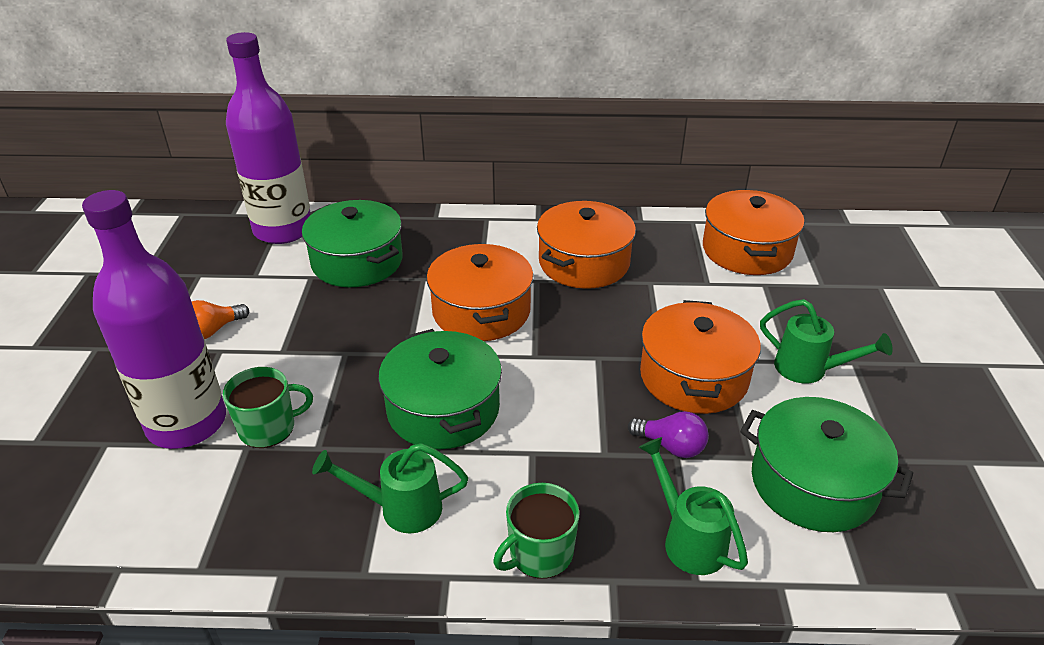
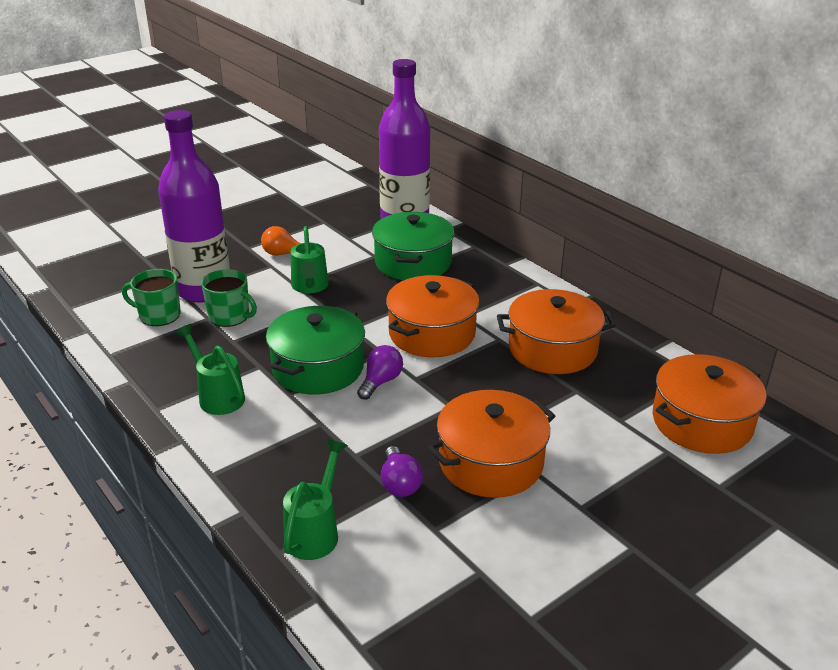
camera: 50 degrees right, 5 degrees down
(514, 380) = (380, 382): none -> purple light bulb
(539, 553) = (236, 469): green mug -> green mug (158, 315)
(809, 370) = (584, 523): green watering can -> green watering can (310, 287)
(813, 483) = (444, 577): green pot -> none

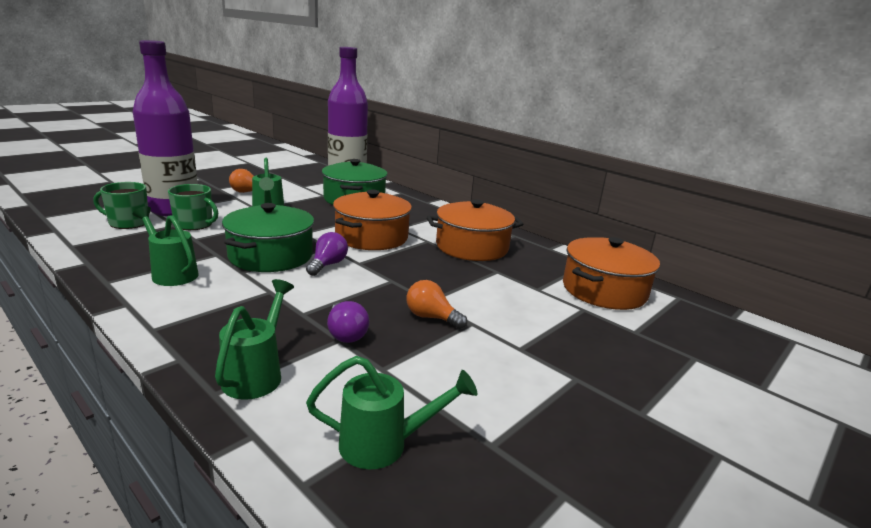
camera: 10 degrees left, 10 degrees down
(432, 614) = (385, 444): none -> green watering can
(491, 462) = (431, 317): orange pot -> orange light bulb

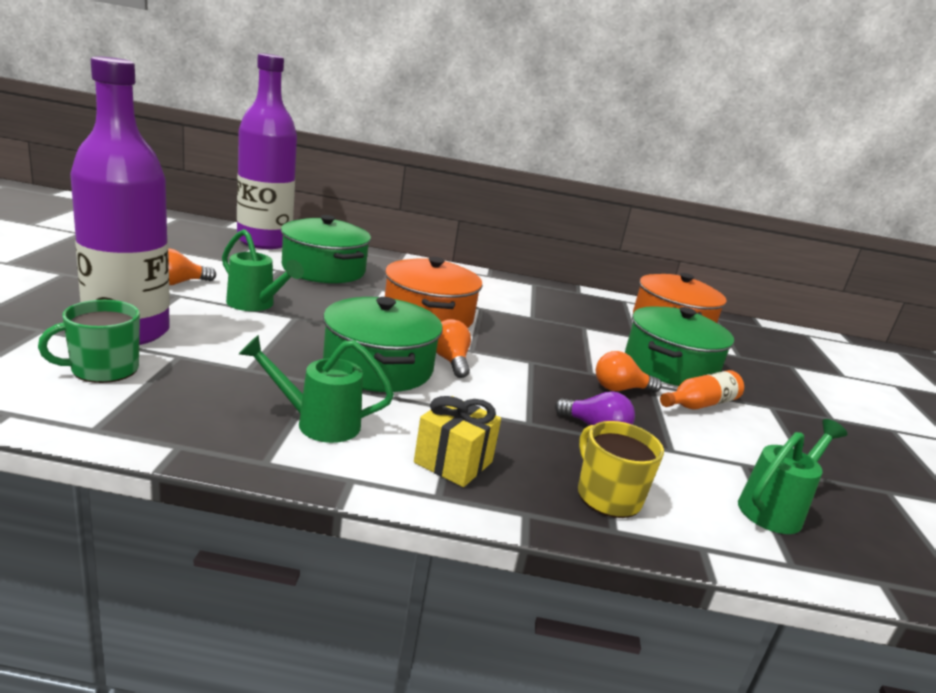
camera: 40 degrees left, 0 degrees up
(194, 224) = (205, 348): green mug -> none
(200, 317) = (453, 462): none -> yellow gift
(257, 373) = (607, 496): green watering can -> yellow mug
(327, 265) = (450, 361): purple light bulb -> orange light bulb
(472, 247) = (526, 306): orange pot -> none
(490, 350) = (700, 404): none -> orange bottle
(524, 317) = (670, 366): none -> green pot

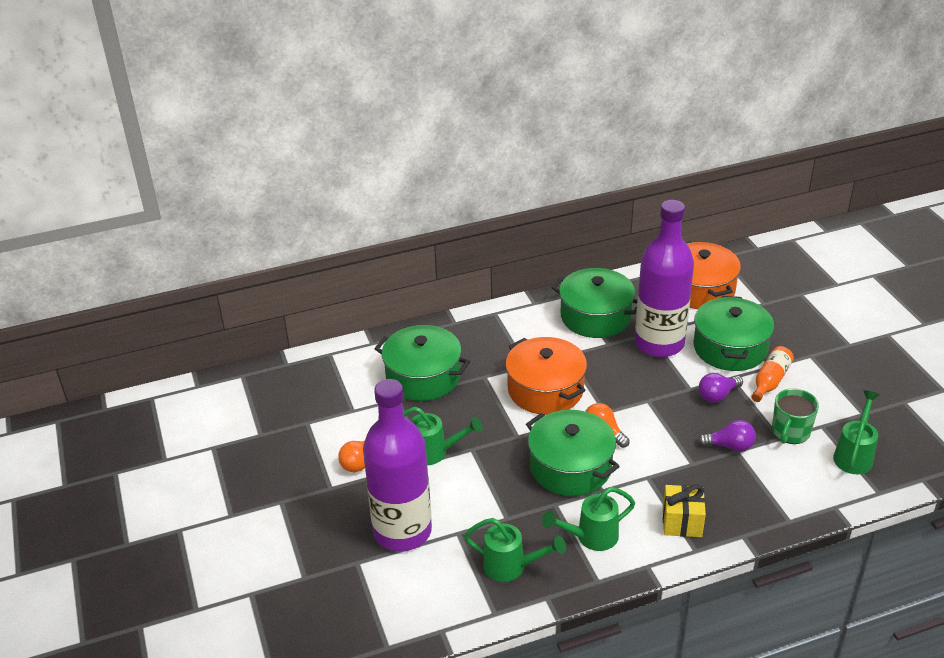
camera: 20 degrees left, 15 degrees up
(103, 369) = (437, 571): green mug -> green mug (790, 432)
(186, 403) = (511, 567): none -> green watering can
(264, 242) = (341, 366): purple bottle -> purple bottle (659, 343)
(540, 300) = (595, 316): none -> green pot
(607, 496) = (771, 498): yellow mug -> none
(620, 389) = (717, 395): orange light bulb -> purple light bulb

